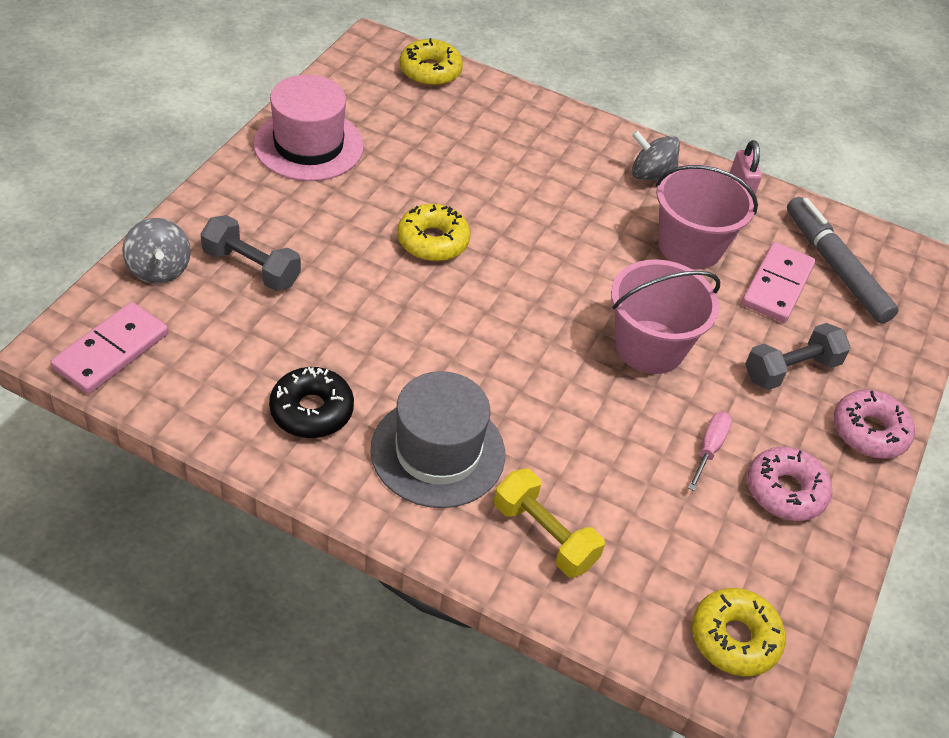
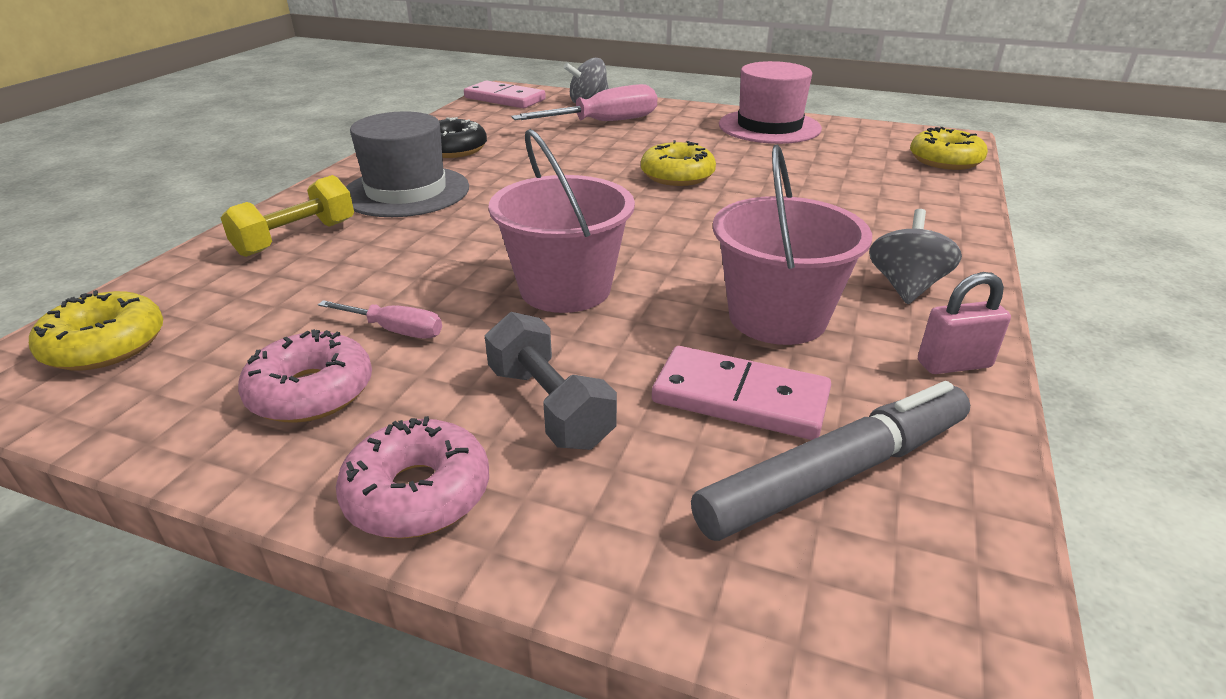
camera: 90 degrees right, 15 degrees down
(251, 268) = (603, 122): grey dumbbell -> pink screwdriver

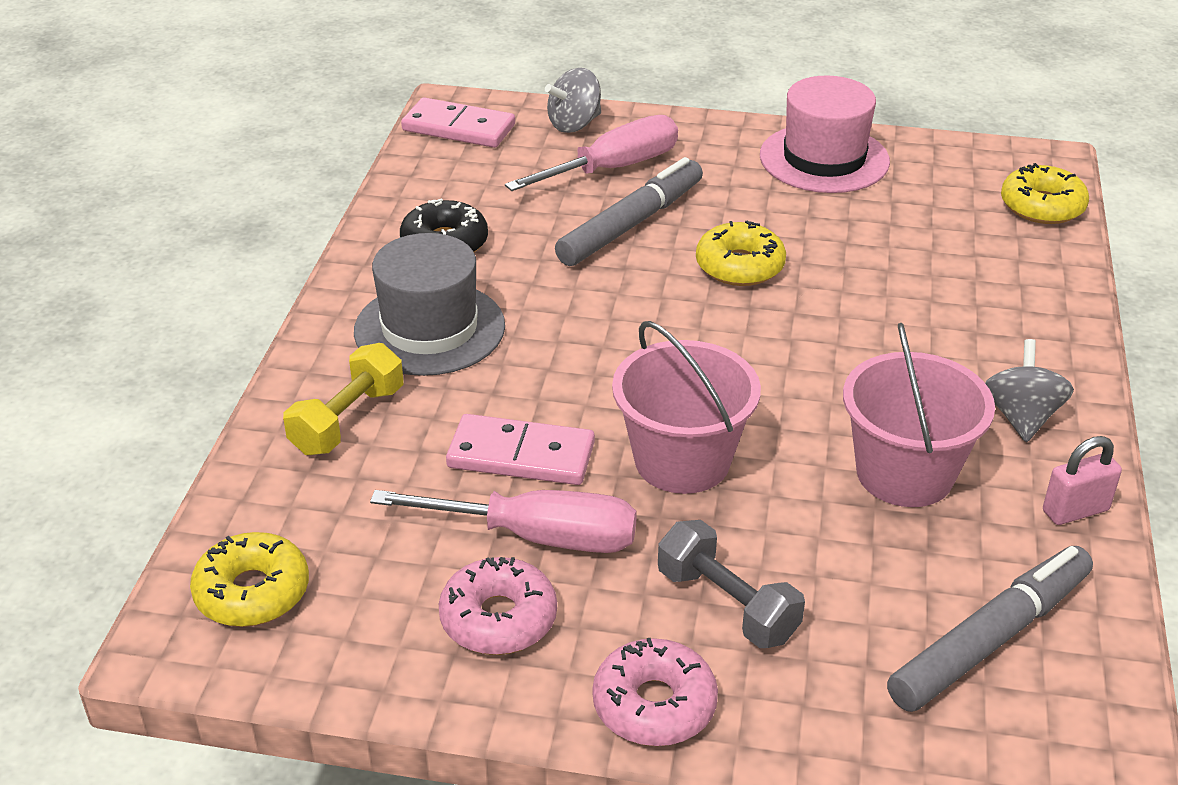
camera: 10 degrees left, 5 degrees up
(395, 330) = (536, 537): pink screwdriver -> pink screwdriver, size x1.91
(601, 149) = (630, 224): none -> grey marker
(740, 398) = (893, 573): pink domino -> pink domino (521, 455)

